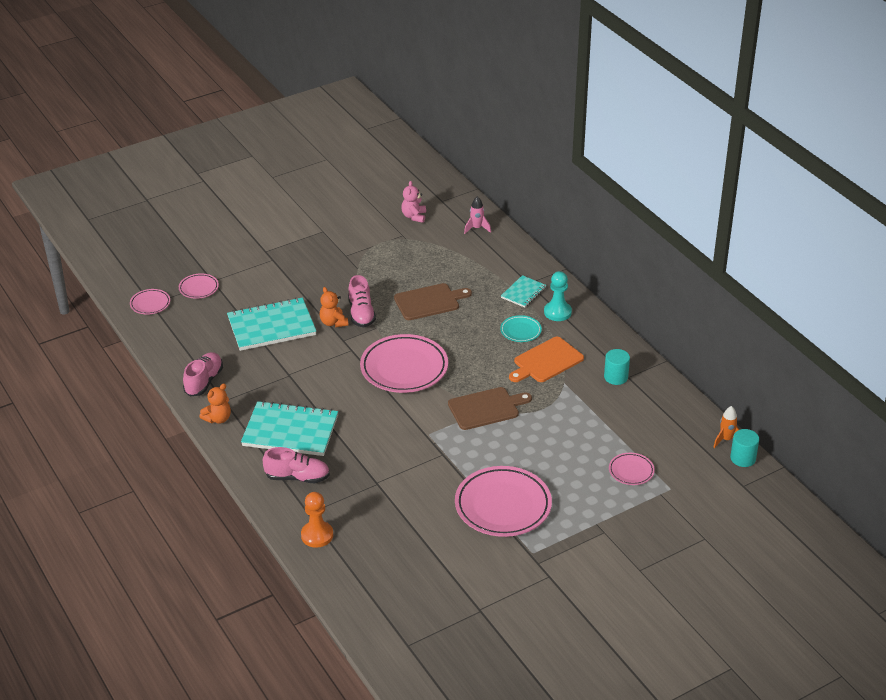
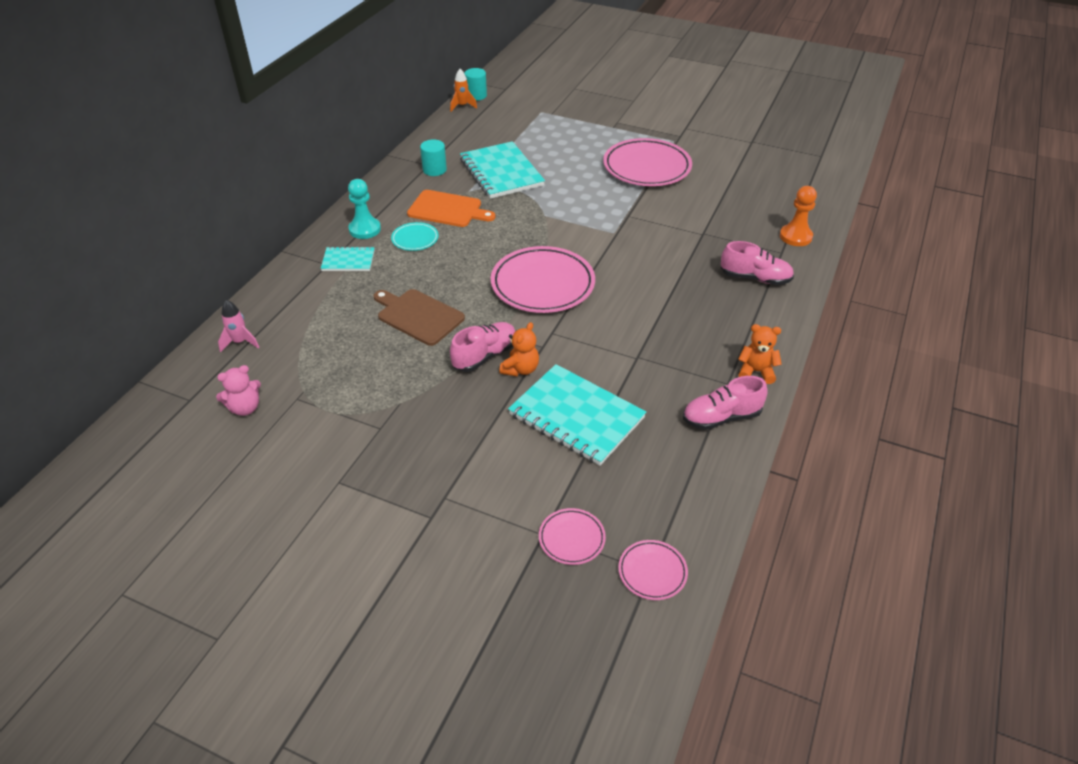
camera: 125 degrees left, 5 degrees up
(290, 431) = (709, 312): turquoise notebook -> turquoise notebook (501, 172)
(297, 477) = (755, 278): pink shoe -> pink shoe turned 135 degrees clockwise
(486, 408) = (546, 216): brown cutting board -> none
(631, 471) = (542, 130): pink plate -> none

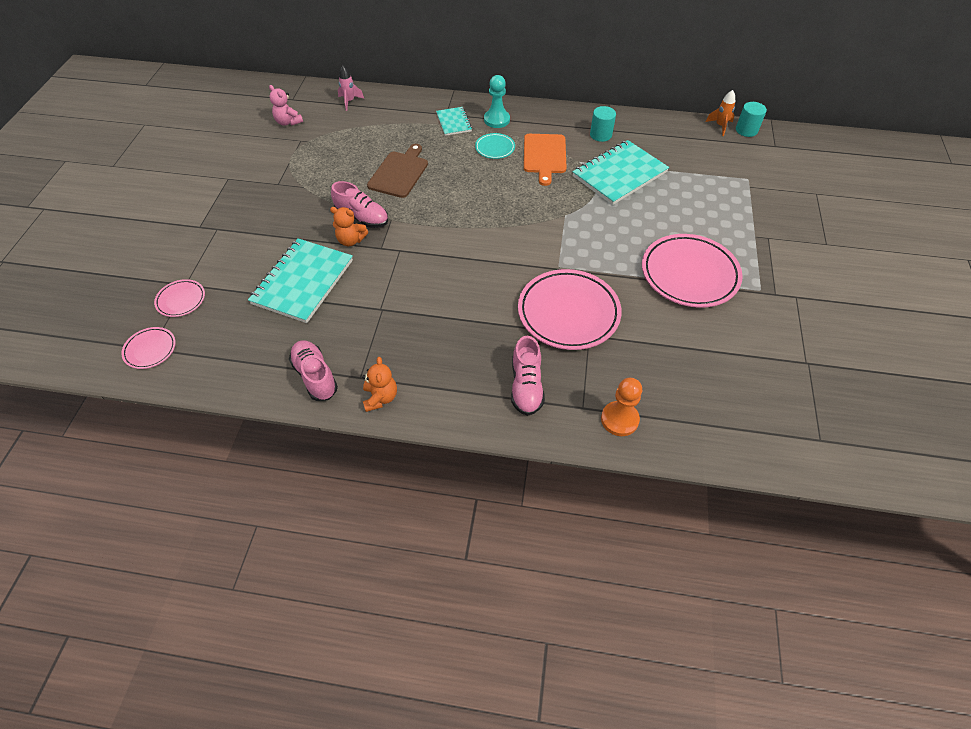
camera: 75 degrees right, 10 degrees up
(542, 284) = (461, 233): pink plate -> pink plate (568, 313)

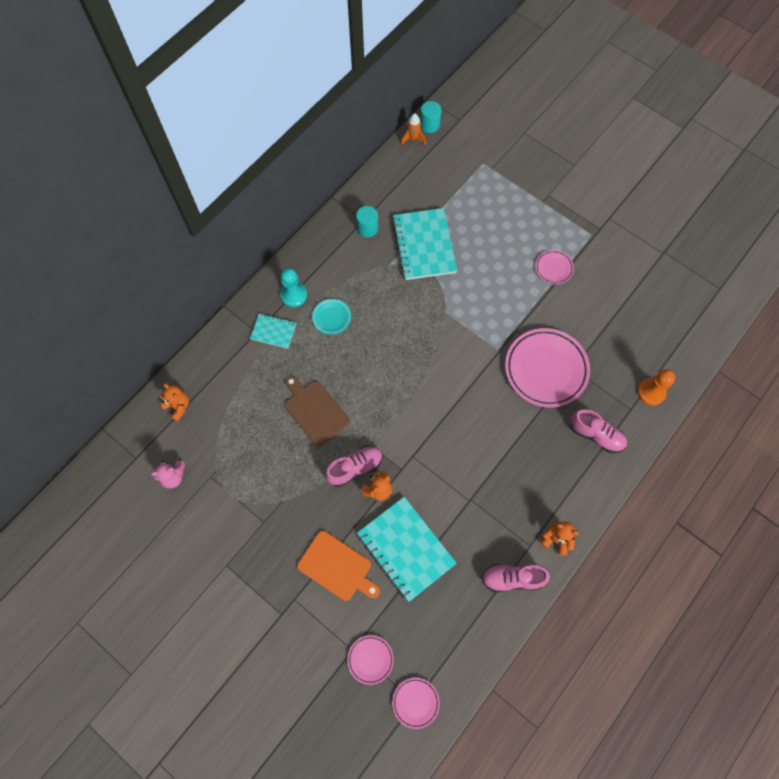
camera: 60 degrees left, 15 degrees up
(349, 101) = (178, 406): pink rocket -> orange teddy bear
(544, 156) = (366, 285): orange cutting board -> orange cutting board (337, 567)
(689, 274) = (554, 268): pink plate -> pink plate, size x0.48

